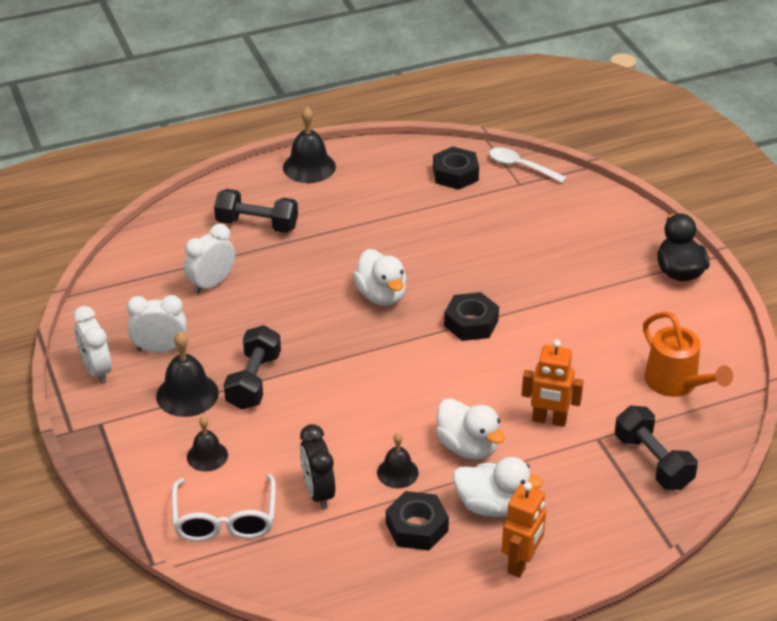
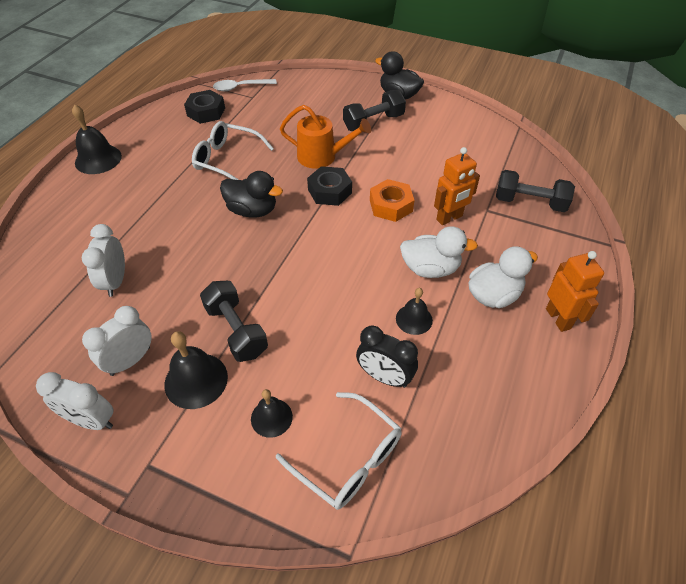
camera: 45 degrees left, 10 degrees up
(257, 225) = (103, 218): black dumbbell -> black dumbbell (373, 122)
(381, 295) = (252, 210): white duck -> black duck
(416, 235) = (227, 160): none -> white glasses
(417, 527) = (474, 347): black nut -> none
(509, 372) = (391, 206): none -> orange nut
(676, 383) = (479, 152): orange watering can -> orange watering can (322, 157)

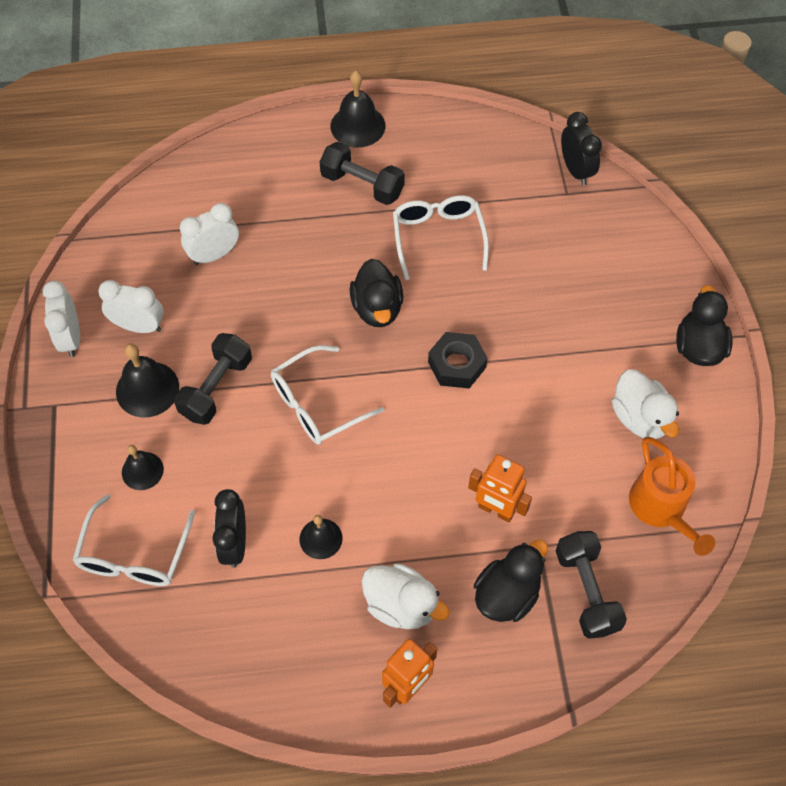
camera: 60 degrees right, 10 degrees up
(206, 112) = (503, 166): black nut -> none
(240, 87) = (576, 170): white spoon -> black clock
(301, 275) = (316, 404): none -> white glasses
(322, 157) = (510, 326): orange watering can -> orange watering can (661, 509)
(373, 122) = (617, 346): black dumbbell -> black dumbbell (362, 185)
(391, 206) = (475, 438): orange nut -> none
(430, 268) = (401, 524): white duck -> white duck (640, 418)
(513, 238) = (507, 594): none -> black duck

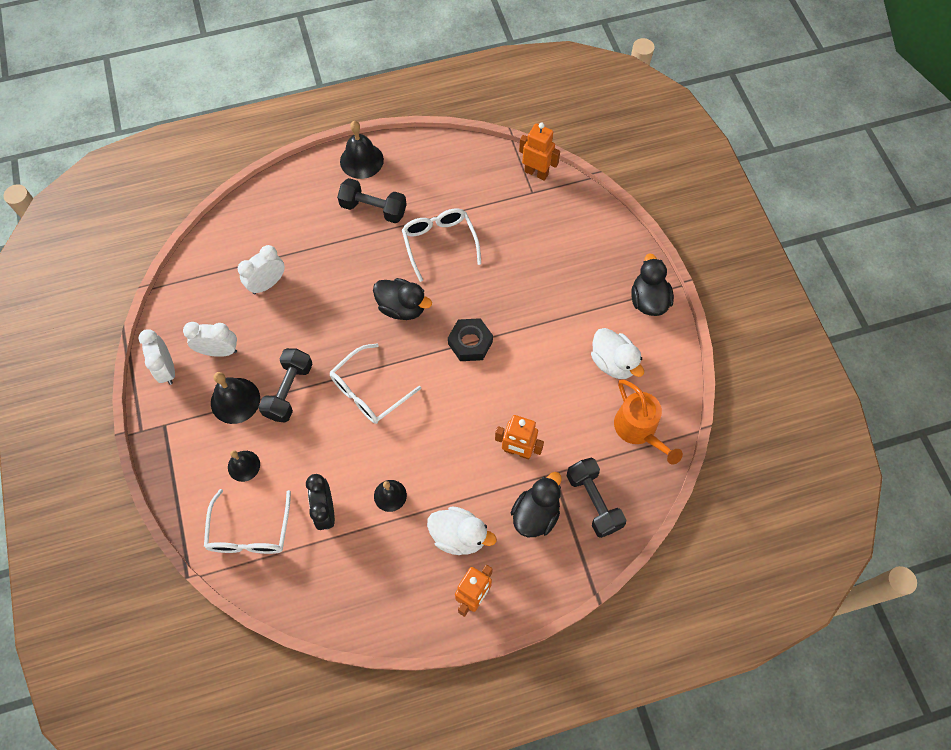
camera: 10 degrees left, 5 degrees up
(377, 308) = (402, 307): black duck -> black duck turned 45 degrees counterclockwise
(576, 170) = (536, 173): black clock -> orange robot

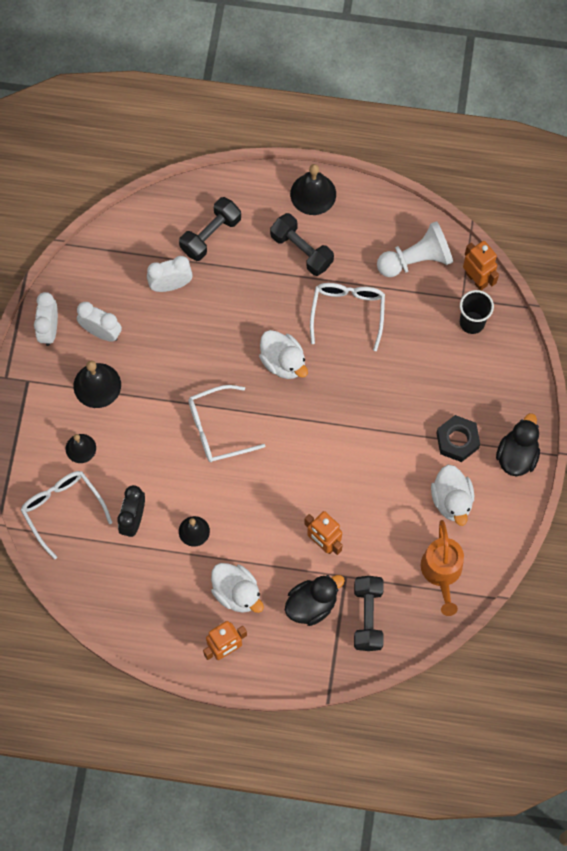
camera: 25 degrees right, 5 degrees up
(250, 532) = (62, 509): white glasses -> white glasses turned 120 degrees clockwise
(289, 391) = (147, 397): black dumbbell -> black dumbbell (210, 235)
(402, 307) = (283, 362): black duck -> white duck
(470, 343) = (329, 423): black nut -> black nut (457, 440)
(477, 178) = (416, 260): none -> white pawn
(551, 208) = (472, 322): none -> black cup

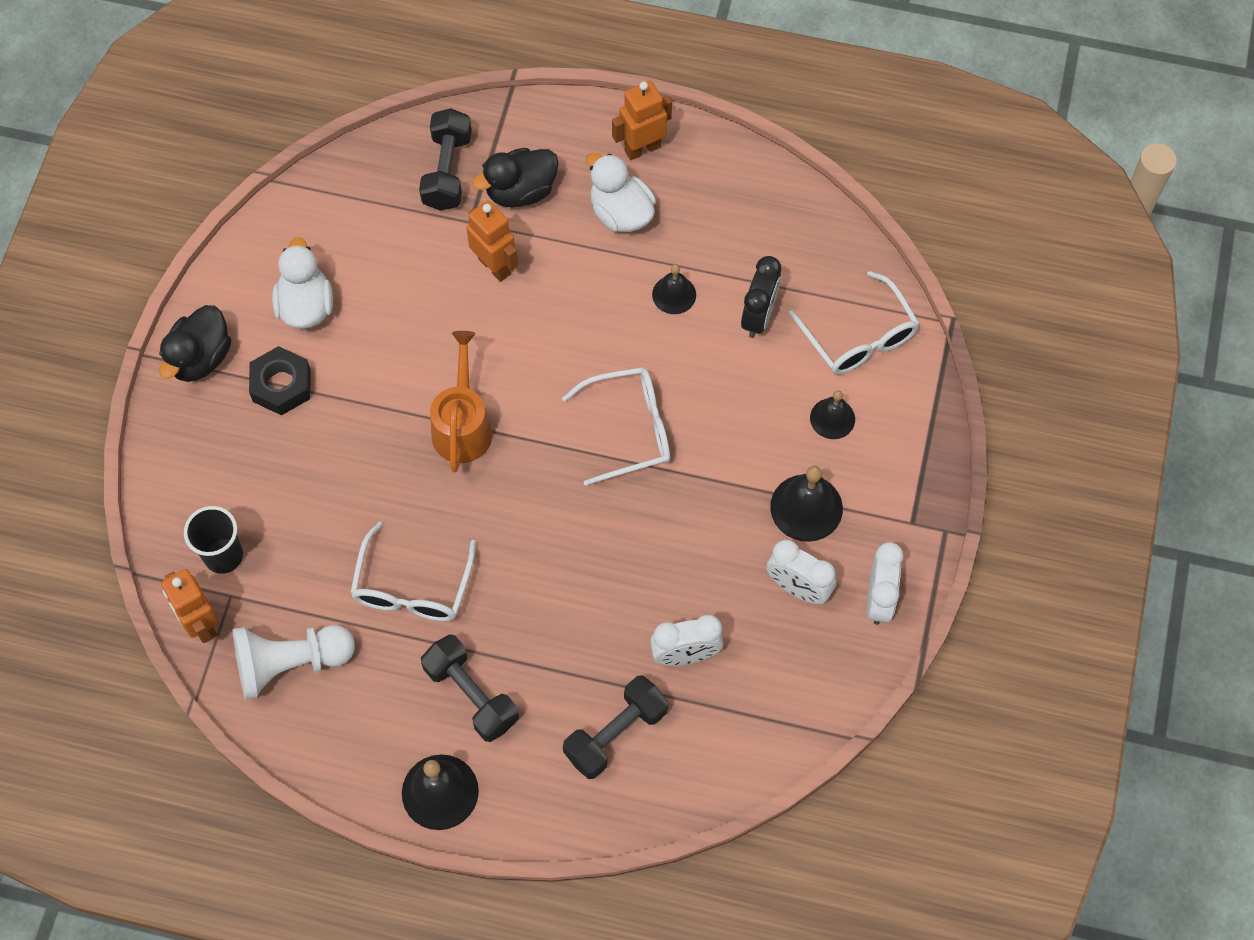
camera: 175 degrees left, 5 degrees down
(283, 362) = (521, 519): white duck -> none
(442, 573) = (338, 216): orange watering can -> orange watering can (462, 425)

